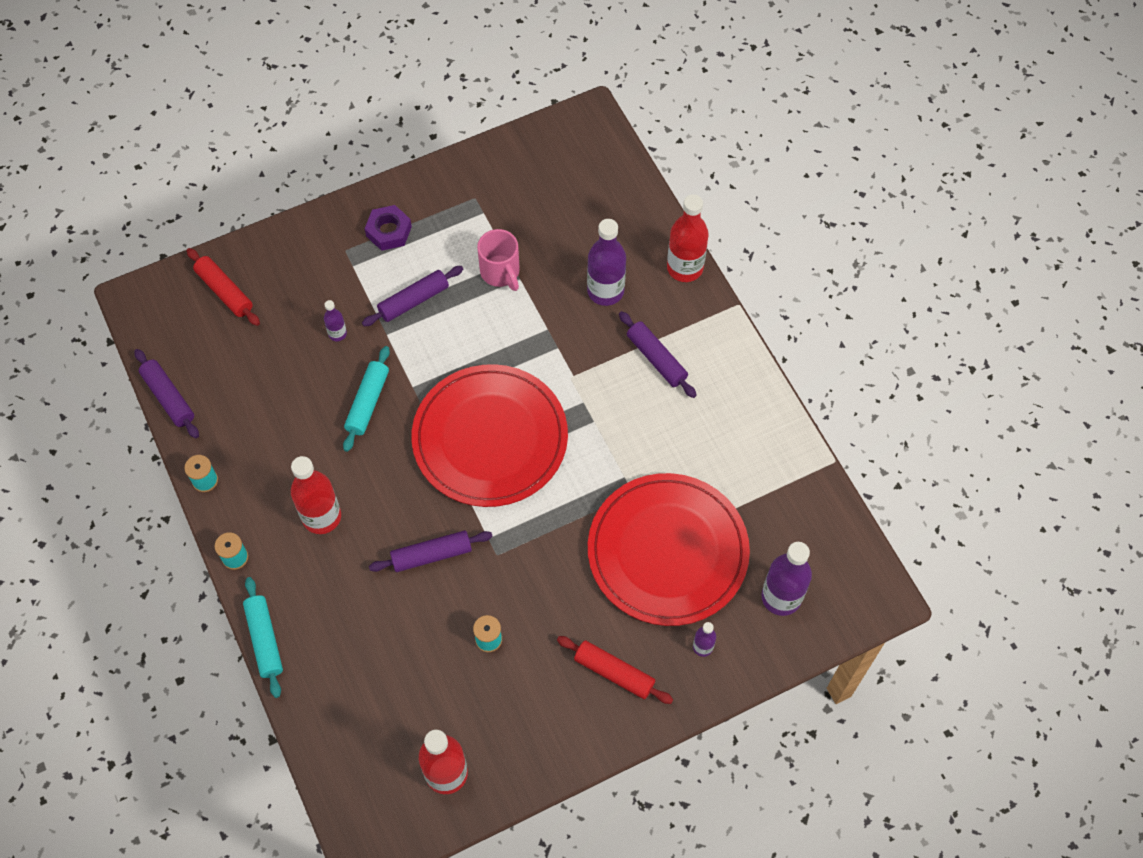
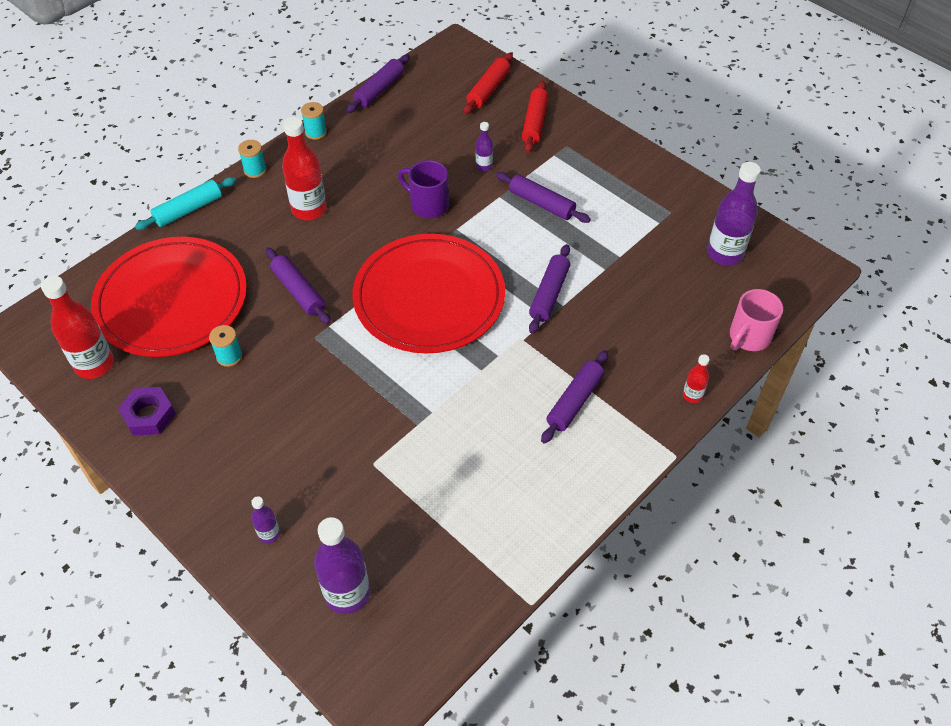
camera: 70 degrees right, 10 degrees down
(368, 402) = (428, 205): turquoise rolling pin -> purple mug
(389, 231) = (601, 167): purple nut -> purple nut (148, 415)
(500, 273) = (603, 253): pink mug -> pink mug (748, 337)
(529, 335) = (549, 294): none -> purple rolling pin
(605, 291) = (628, 338): purple bottle -> purple bottle (724, 254)
(614, 673) = (221, 464): red rolling pin -> red rolling pin (534, 122)
(667, 551) = (364, 472): red plate -> red plate (171, 300)
(684, 268) = (692, 395): red bottle -> red bottle, size x0.50

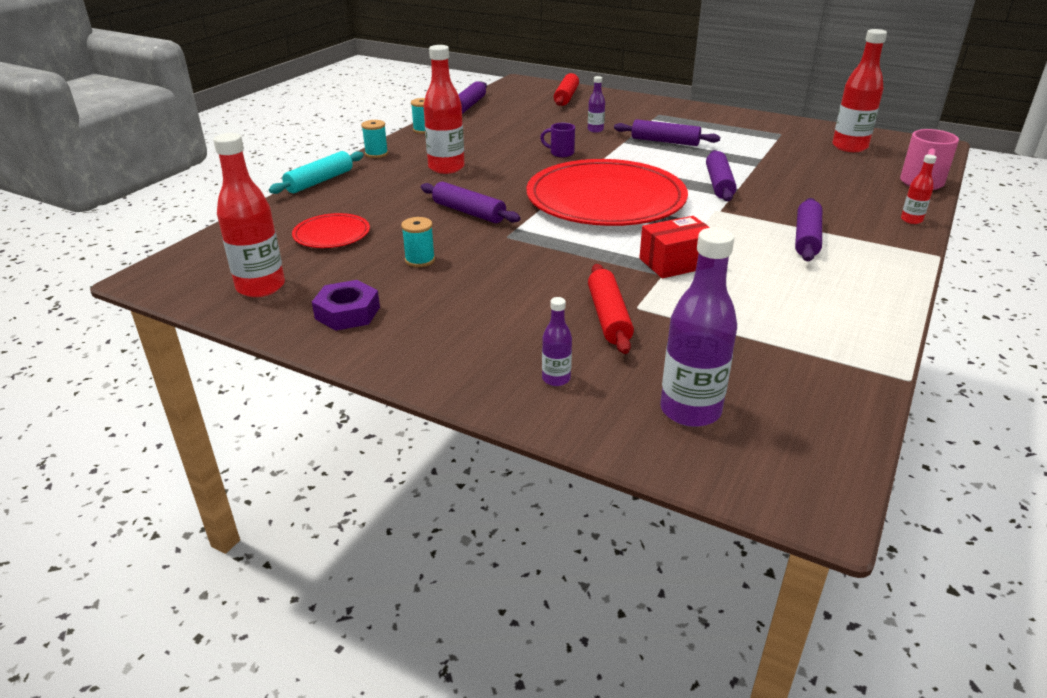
camera: 15 degrees left, 20 degrees down
(171, 300) = (332, 234): red plate -> red plate, size x0.44
(428, 205) = (561, 153): purple mug -> purple mug, size x0.63
(438, 410) = (676, 263): none -> red box
(534, 122) = (621, 107): red rolling pin -> red rolling pin (608, 317)
(724, 254) = (849, 147): purple bottle -> red bottle

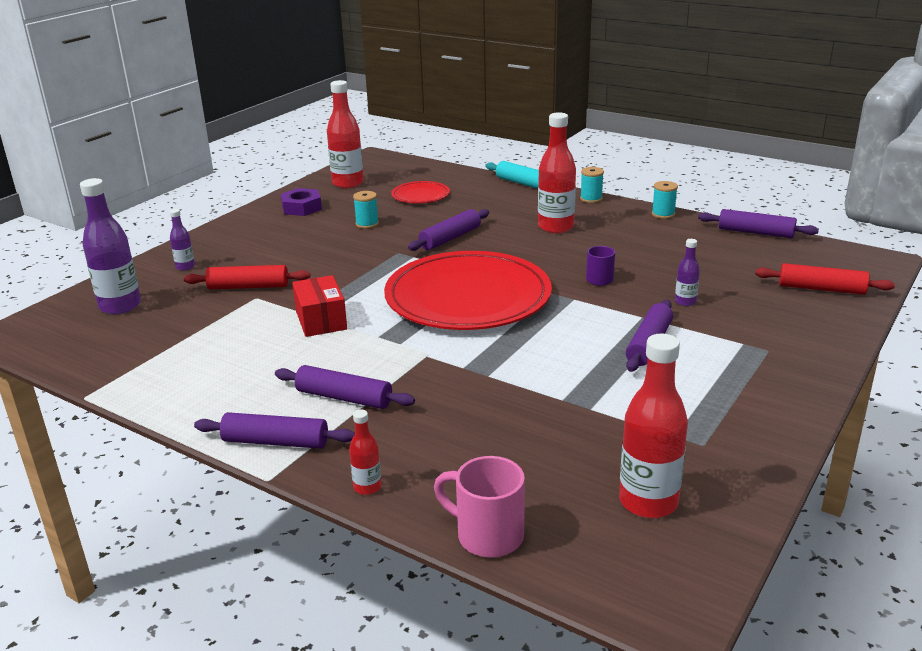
camera: 95 degrees right, 5 degrees down
(719, 184) = (502, 365): purple rolling pin -> purple rolling pin (275, 442)

